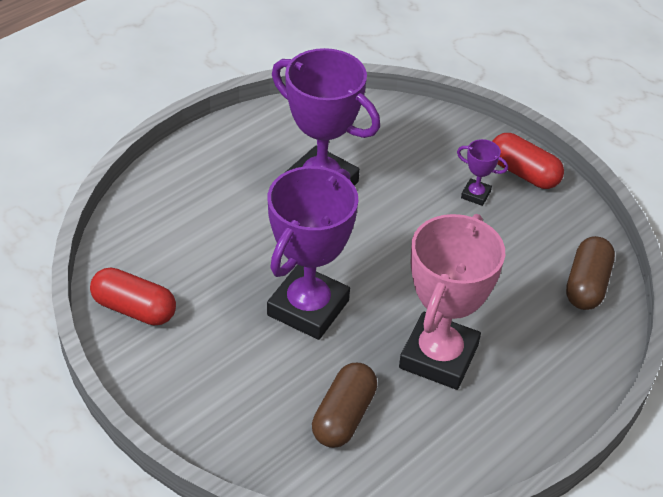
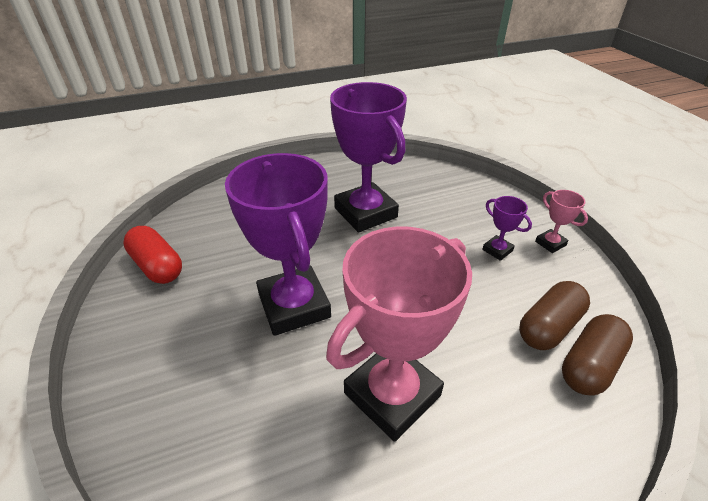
camera: 25 degrees right, 5 degrees down
(308, 308) = (294, 305): purple trophy -> purple trophy turned 75 degrees counterclockwise
(344, 416) = (257, 429): brown capsule -> brown capsule (549, 326)
(523, 173) = (550, 243): red capsule -> pink trophy

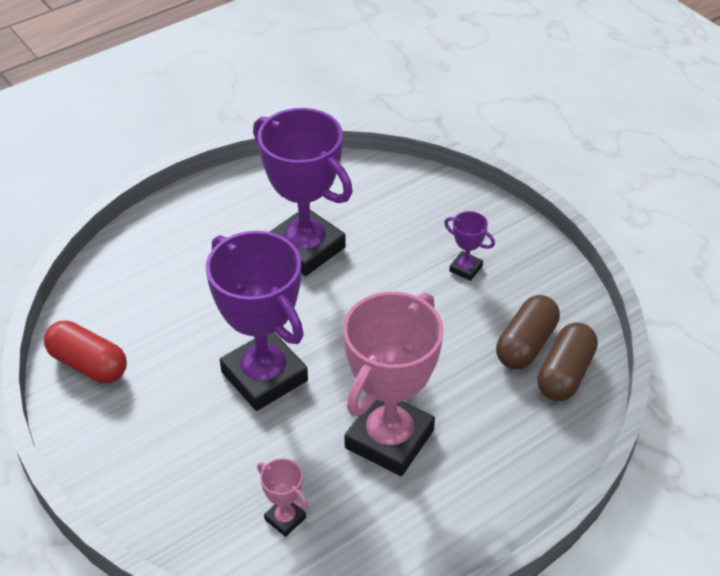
camera: 15 degrees left, 5 degrees up
(550, 243) = (521, 249): pink trophy -> pink trophy (285, 518)

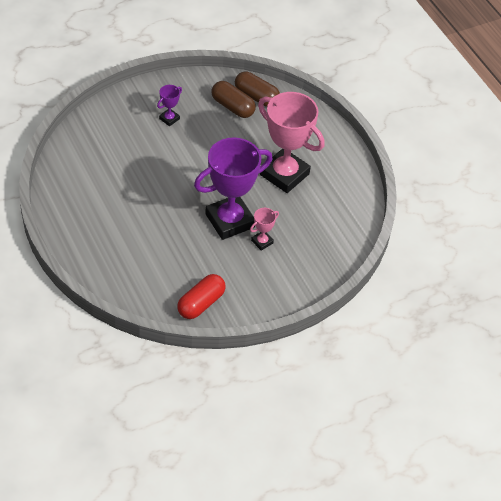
camera: 85 degrees left, 5 degrees up
(285, 518) = (326, 224): pink trophy -> pink trophy (262, 242)
(305, 248) = (130, 188): purple trophy -> none

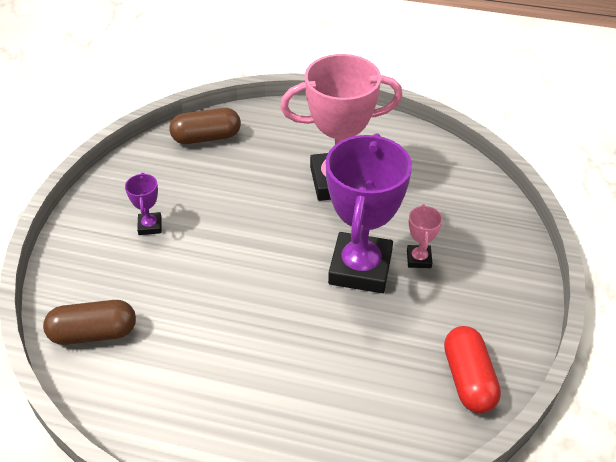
camera: 45 degrees left, 5 degrees down
(232, 107) = (198, 163): brown capsule -> brown capsule (93, 333)

